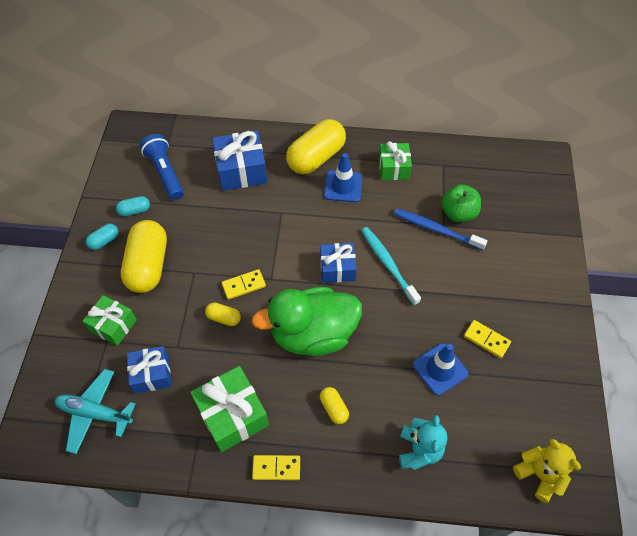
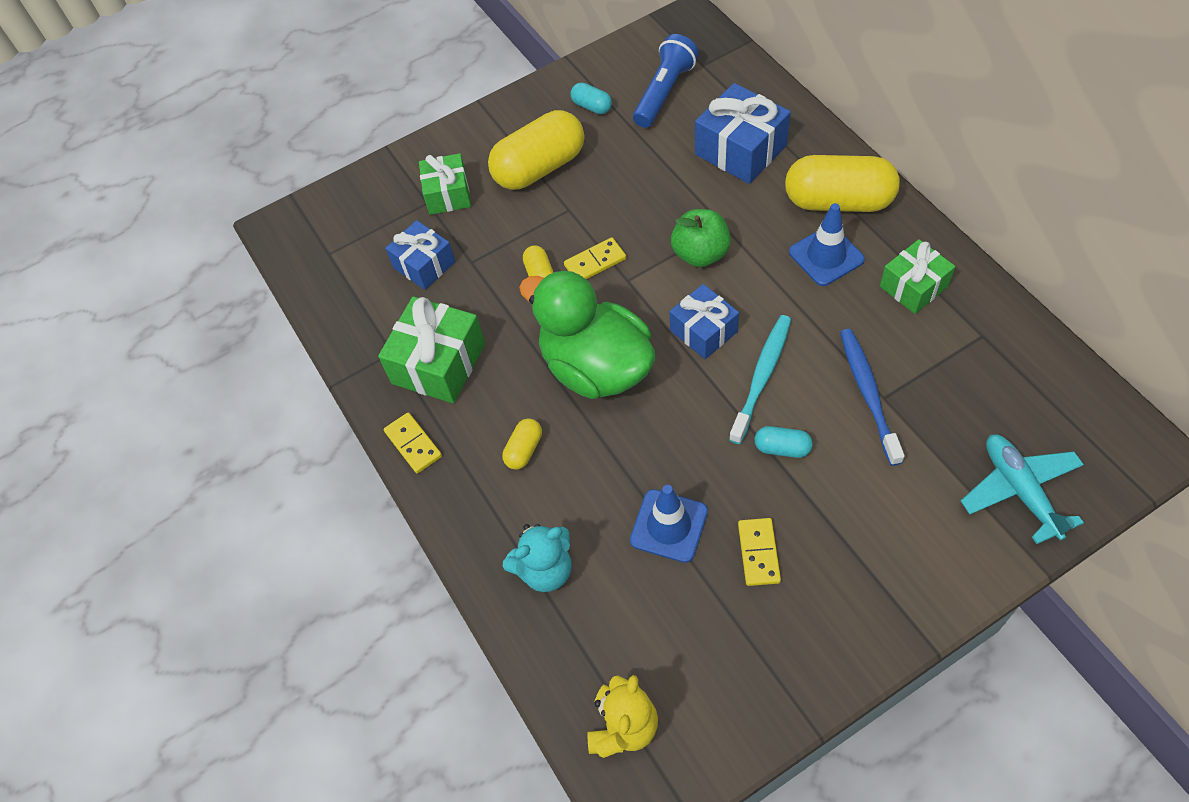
camera: 60 degrees right, 0 degrees up
(95, 413) = (348, 253): turquoise plane -> turquoise plane (1020, 490)
(104, 241) = (532, 112): turquoise capsule -> turquoise capsule (782, 448)
(244, 285) = (595, 262): yellow domino -> yellow domino turned 60 degrees counterclockwise
(458, 213) = (921, 402): green apple -> green apple (700, 254)

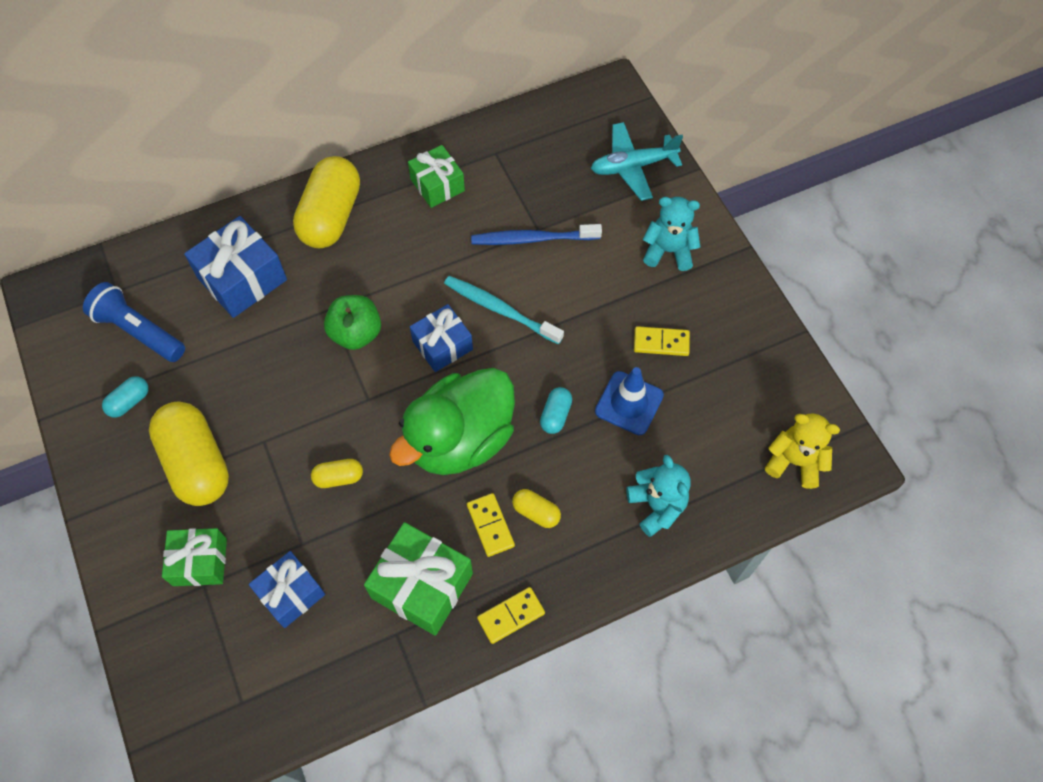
camera: 90 degrees left, 5 degrees up
(595, 262) = (339, 425): yellow domino -> yellow domino (490, 525)
(782, 448) = (571, 308): turquoise capsule -> turquoise capsule (555, 415)
(826, 256) = (388, 238): blue traffic cone -> none
(897, 548) = (668, 251): none -> turquoise teddy bear

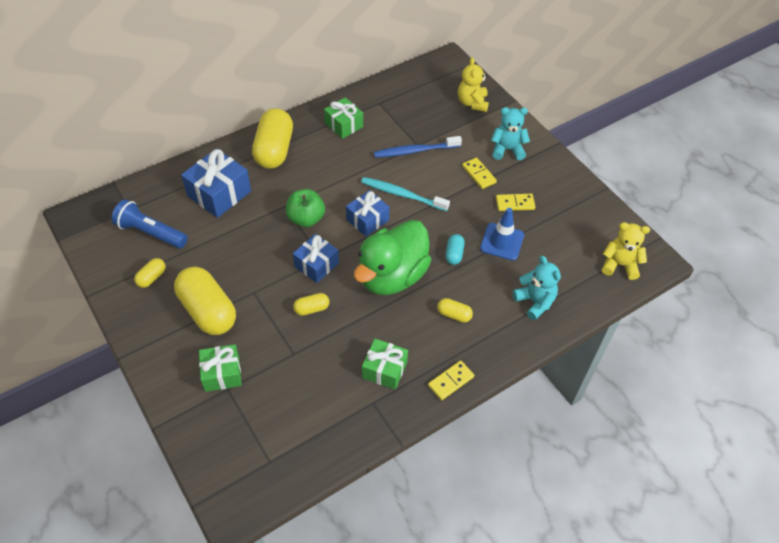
camera: 10 degrees left, 10 degrees down
(129, 402) = (152, 277): turquoise capsule -> yellow capsule
(291, 593) = (292, 386): blue gift -> blue gift (316, 265)
(422, 585) = (384, 370): green gift -> green gift, size x0.66
(490, 525) = (424, 326): yellow domino -> yellow domino (479, 174)
(633, 166) = (472, 103): turquoise plane -> yellow teddy bear

